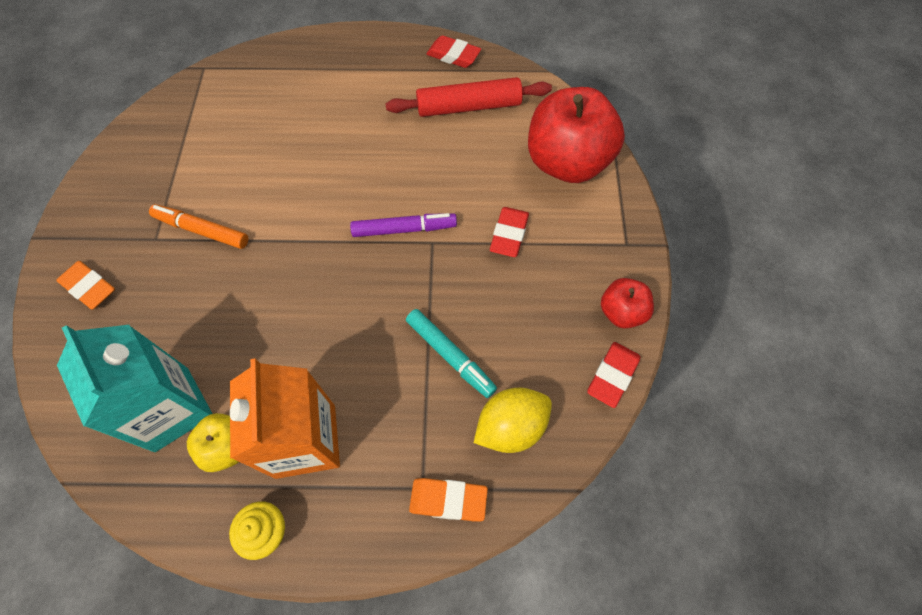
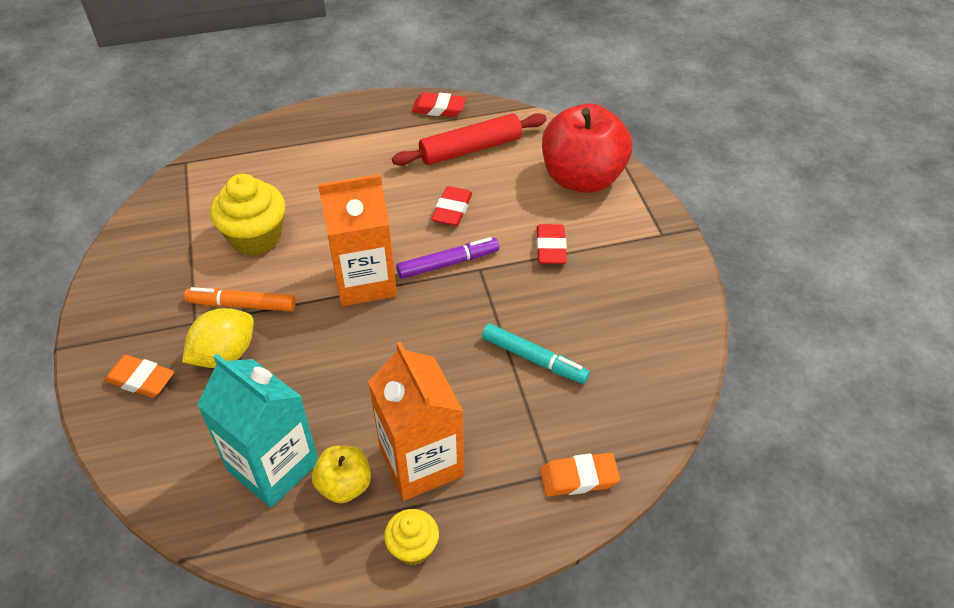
camera: 15 degrees left, 15 degrees down
(238, 161) = (256, 237): none -> yellow cupcake
(320, 231) = (364, 281): none -> orange carton
(511, 426) = (613, 404): yellow lemon -> yellow lemon (225, 354)
(612, 376) = (690, 342): red eraser -> red eraser (452, 210)
(621, 312) = (678, 290): red apple -> none

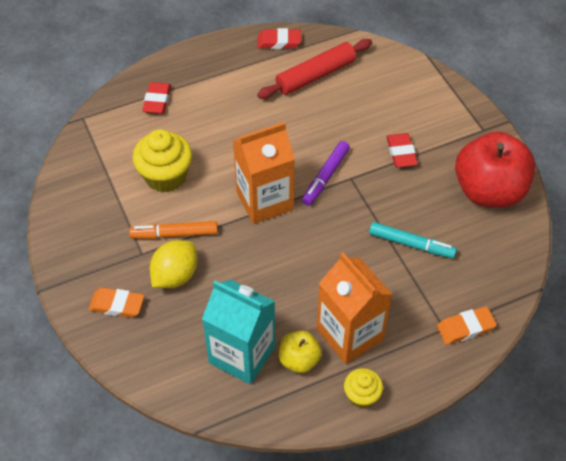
camera: 10 degrees left, 5 degrees up
(448, 263) = (325, 177): purple marker -> purple marker turned 150 degrees clockwise
(452, 210) = (315, 131): red eraser -> red eraser (157, 101)
(582, 178) = (411, 90): red apple -> red apple (489, 191)

